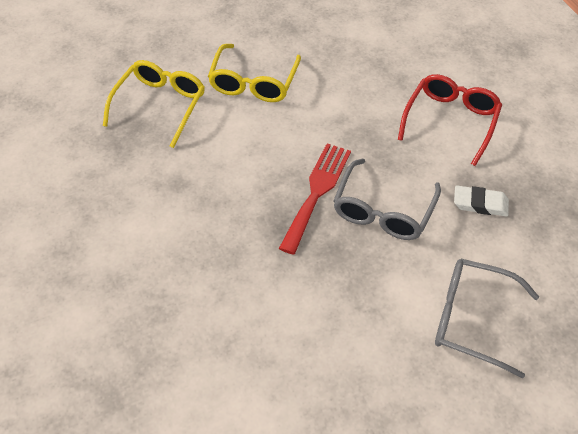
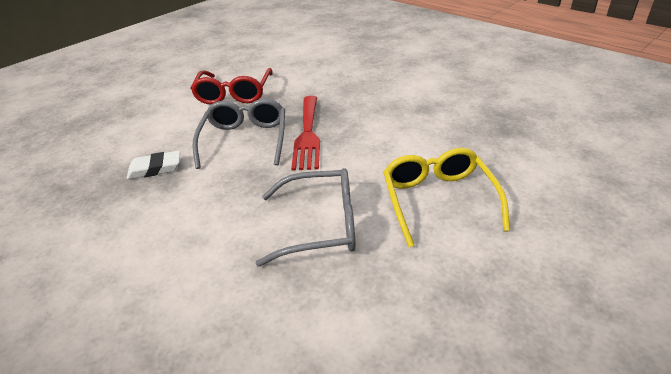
camera: 160 degrees right, 15 degrees down
(160, 105) = (506, 150): yellow glasses -> none
(450, 121) = (187, 233): red glasses -> red glasses (234, 94)
(472, 319) = (166, 107): grey glasses -> grey glasses (320, 225)

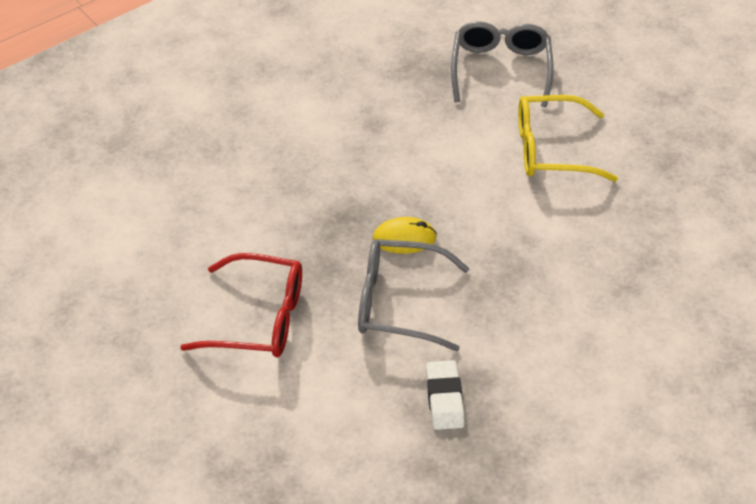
camera: 85 degrees left, 10 degrees up
(307, 135) = (404, 238): red fork -> yellow mouse
(320, 225) = (576, 240): grey glasses -> grey glasses (500, 69)

